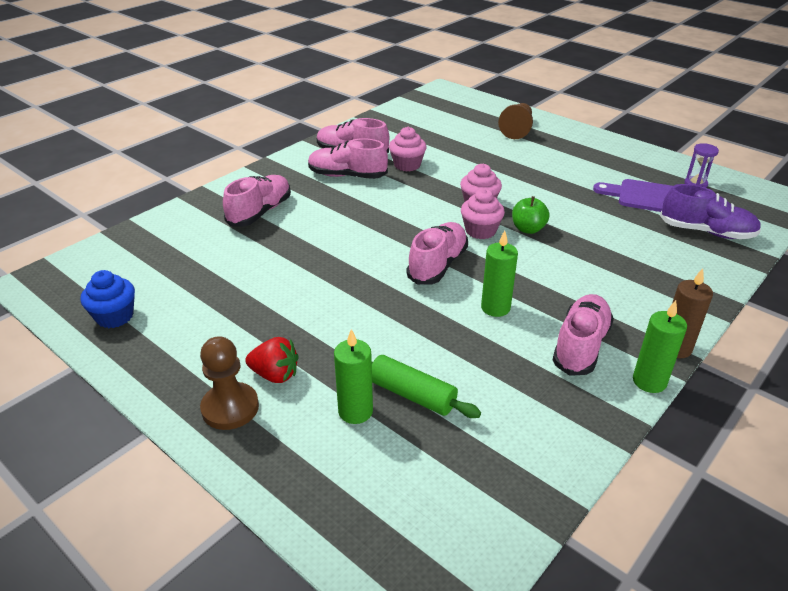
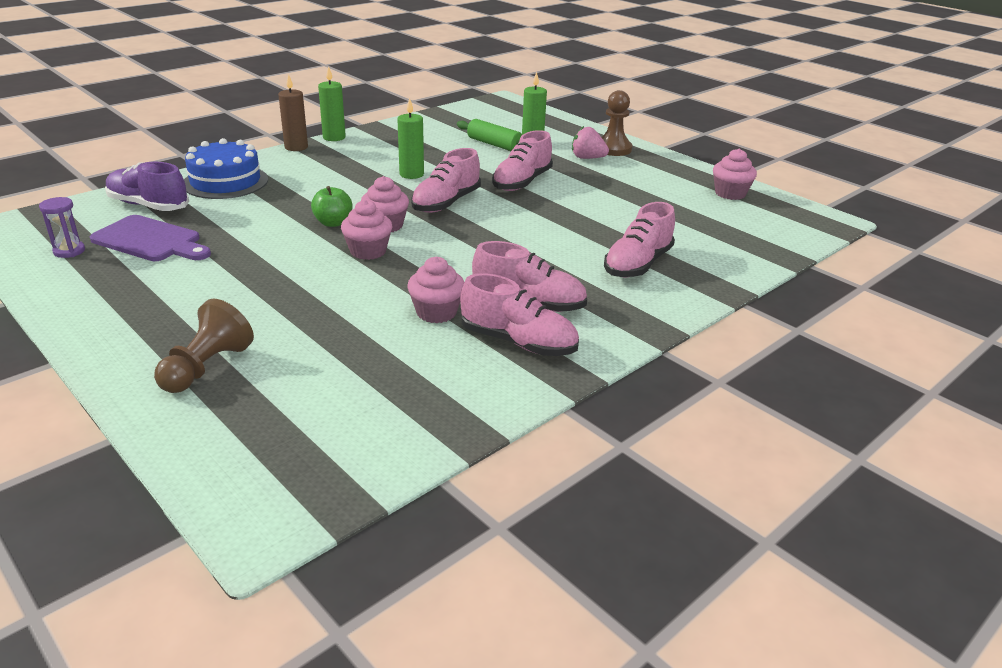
camera: 175 degrees left, 5 degrees down
(115, 316) = (730, 193): blue cupcake -> pink cupcake
(275, 375) = (587, 158): red strawberry -> pink strawberry
(580, 346) = (363, 153): pink shoe -> pink shoe (522, 182)
(680, 271) = (225, 182): none -> blue cake

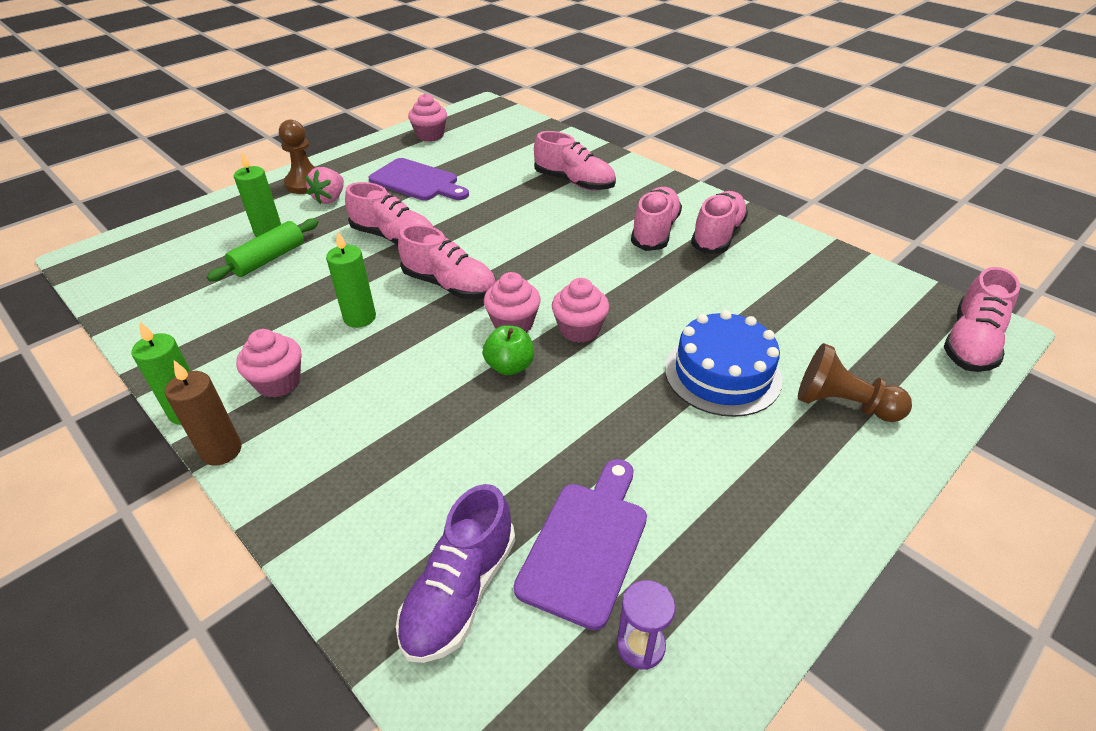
camera: 90 degrees left, 10 degrees up
(225, 182) = (364, 510): blue cake -> blue cake (722, 374)
(249, 492) = (971, 343): none -> pink shoe
(436, 312) = (688, 277): pink cupcake -> pink cupcake (278, 382)
(625, 189) = (417, 181): none -> purple cutting board

